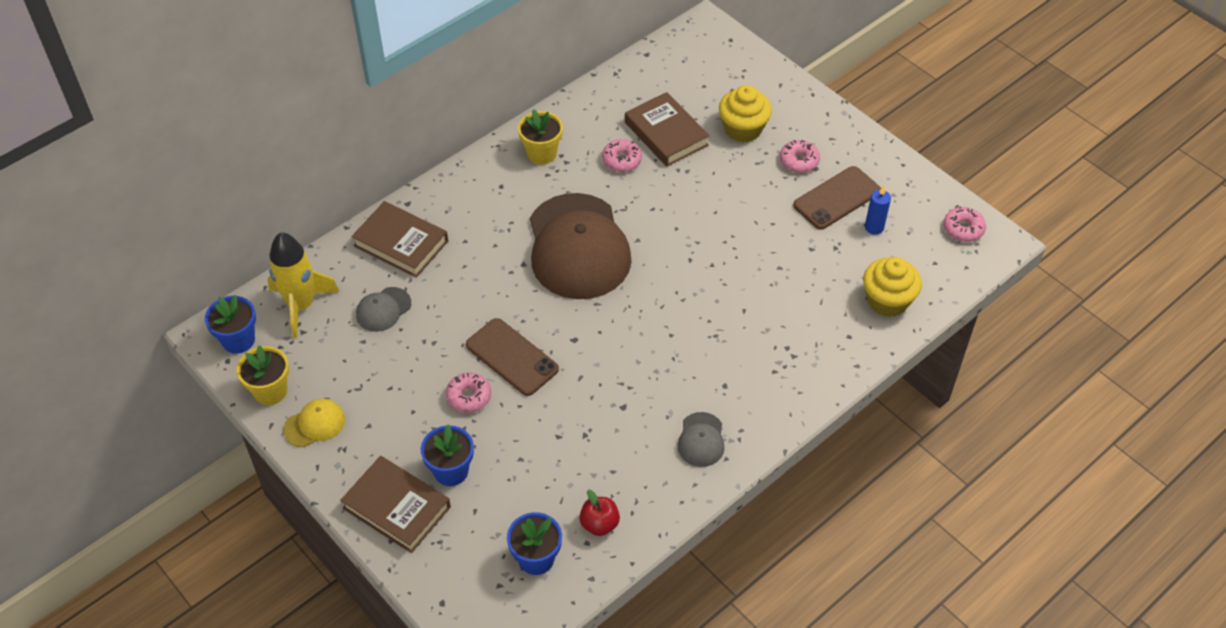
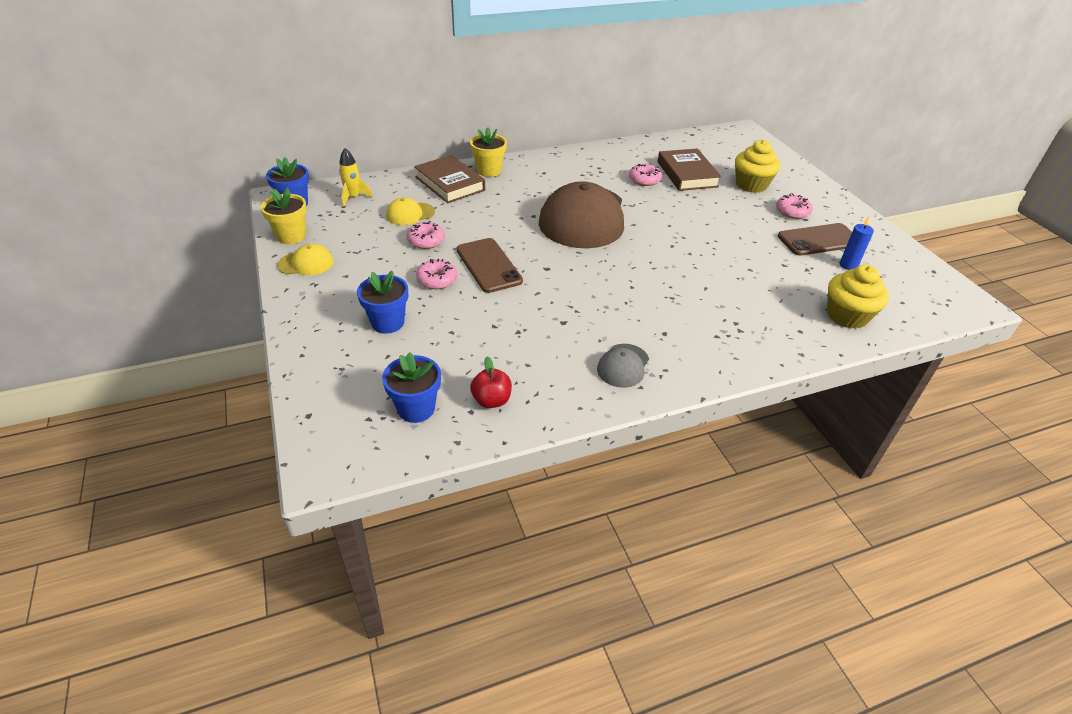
camera: 20 degrees right, 10 degrees down
(301, 305) = (353, 197): yellow rocket -> yellow rocket, size x0.58
(383, 309) = (410, 214): grey cap -> yellow cap
(396, 508) = (325, 334): brown book -> none
(541, 153) = (584, 163): yellow flower pot -> yellow flower pot (489, 171)
(963, 229) = (936, 286): pink donut -> pink donut (426, 241)

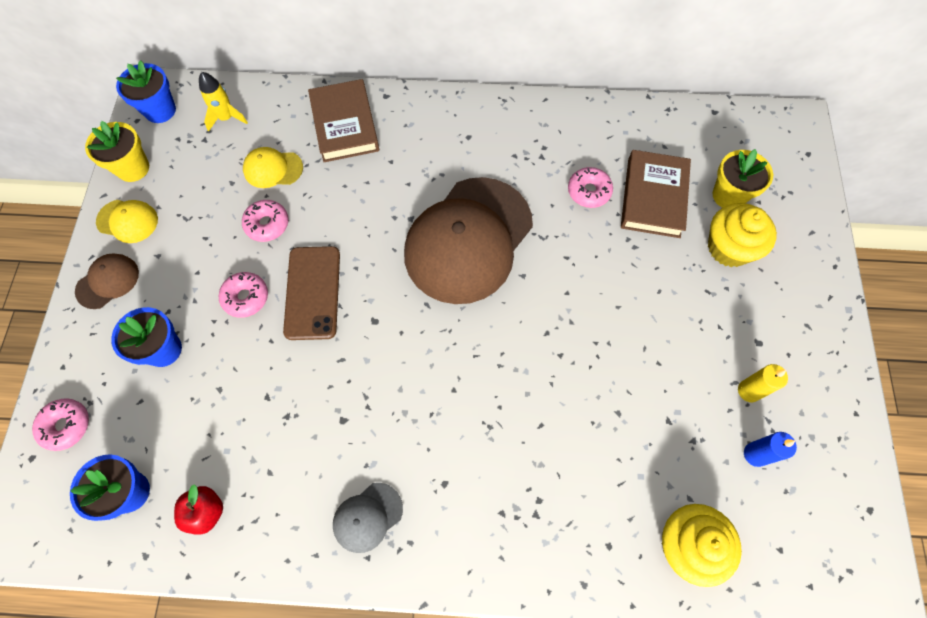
camera: 25 degrees right, 25 degrees up
(311, 298) = (108, 281): none -> brown cap
(489, 171) = (403, 113): yellow flower pot -> yellow flower pot (728, 195)
(792, 212) = (750, 322): pink donut -> pink donut (66, 426)
(819, 240) = (749, 391): brown phone -> yellow candle

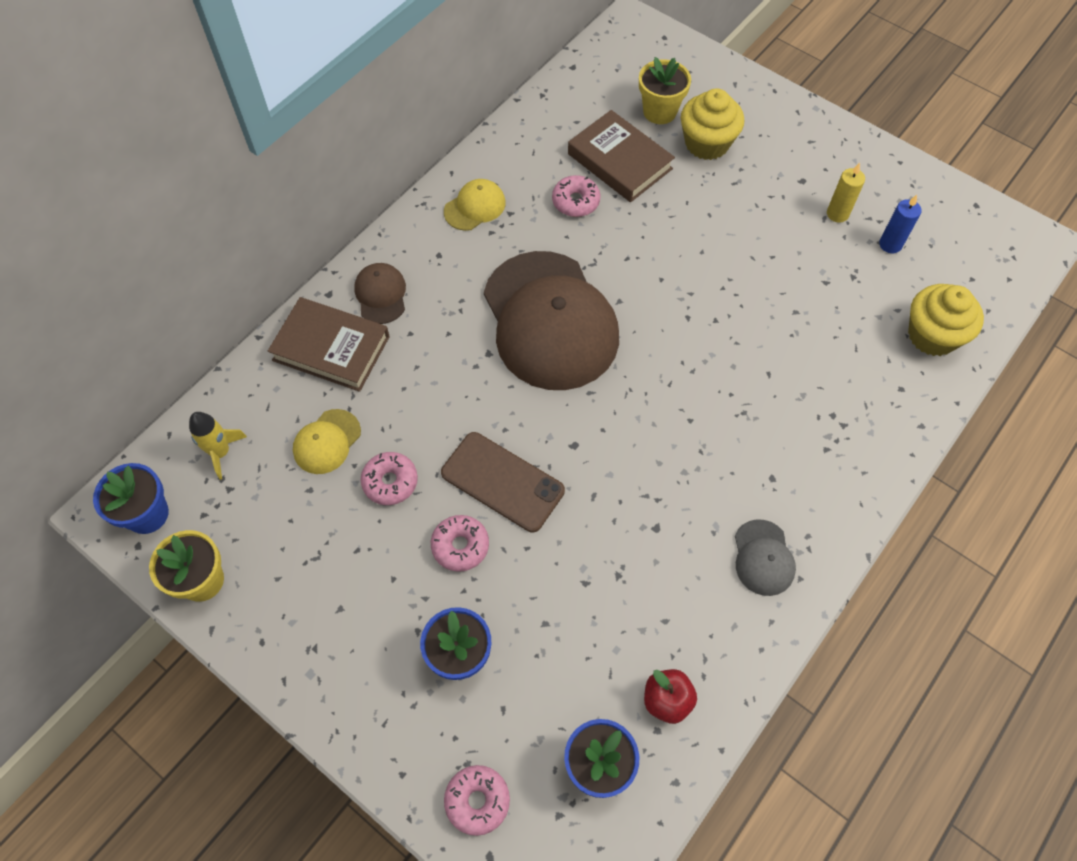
camera: 55 degrees left, 5 degrees down
(108, 281) = (331, 676): brown cap -> brown cap (381, 294)
(127, 221) = (269, 619): yellow cap -> yellow cap (475, 207)

